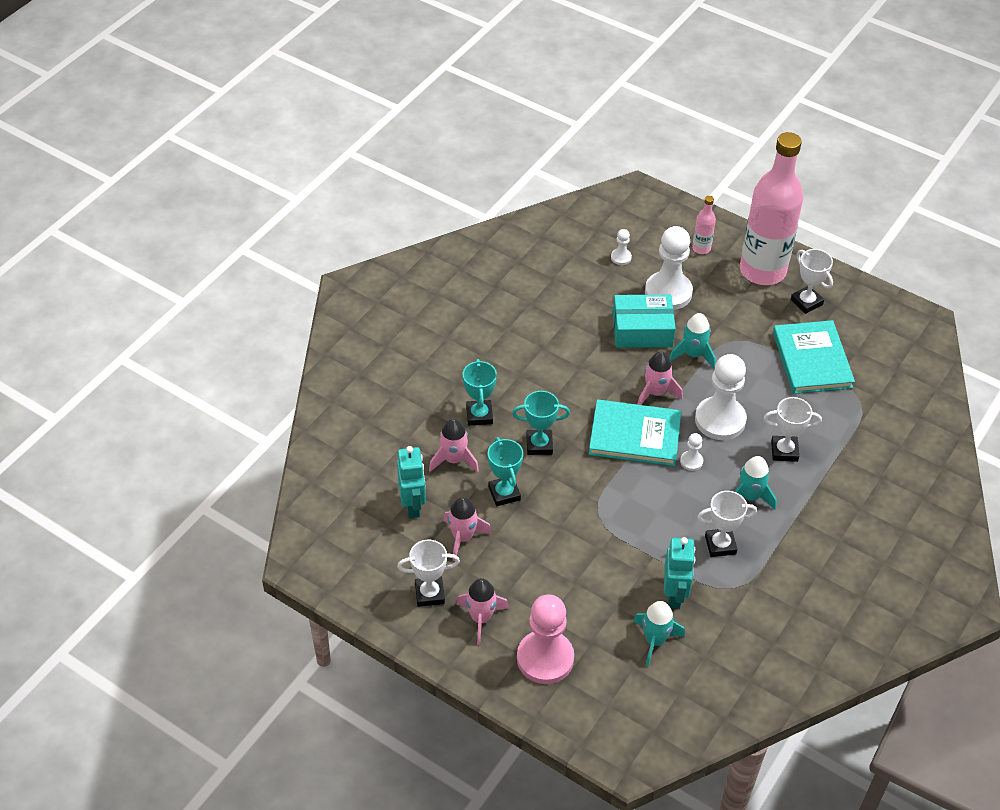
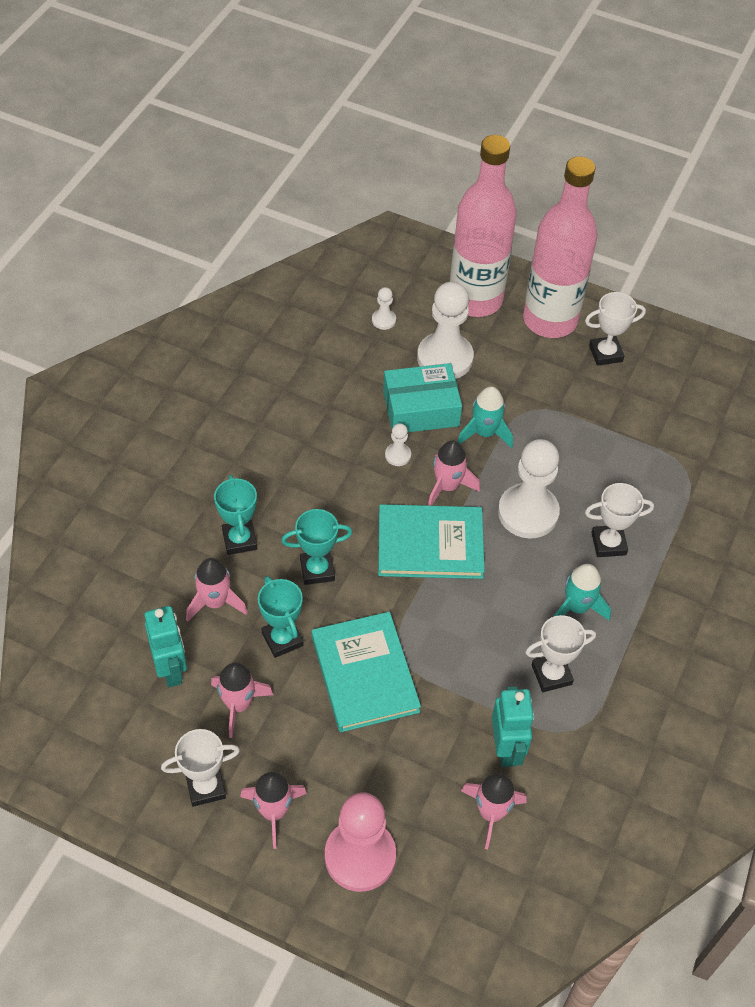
camera: 10 degrees left, 5 degrees up
(655, 640) = (491, 813): turquoise rocket -> pink rocket
(691, 461) = (502, 570): white pawn -> white pawn (398, 455)
(701, 248) = (475, 299): pink bottle -> pink bottle, size x2.49
(806, 302) = (605, 353): white trophy -> white trophy turned 60 degrees counterclockwise
(812, 360) = (623, 424): turquoise book -> turquoise book (364, 674)

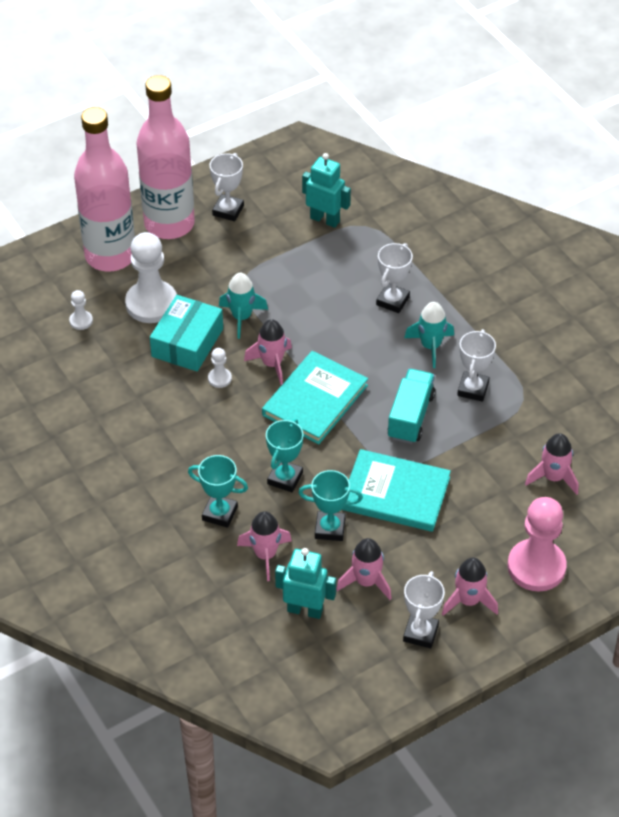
camera: 55 degrees left, 5 degrees down
(472, 636) = (410, 416): none -> turquoise truck
(506, 748) = (511, 444): turquoise robot -> turquoise robot (325, 219)
(528, 513) = (332, 330): white pawn -> none

